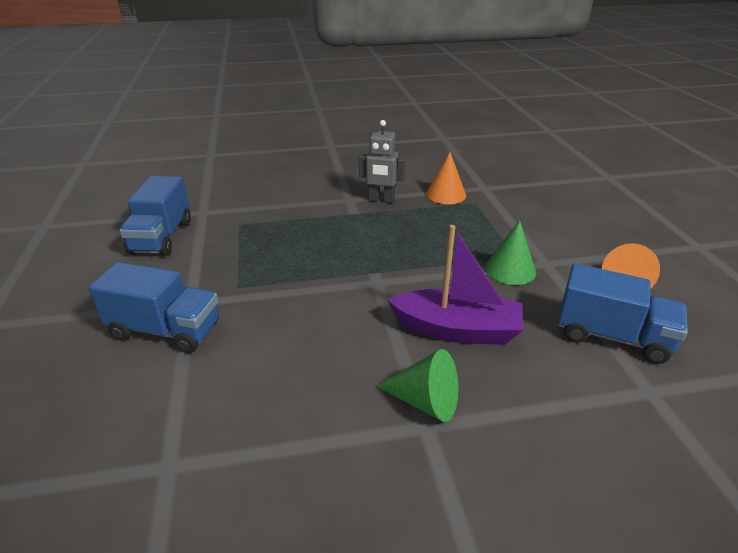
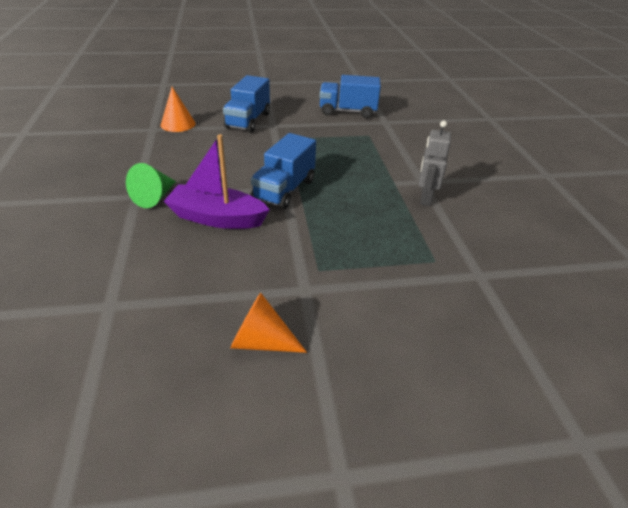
camera: 90 degrees right, 5 degrees up
(446, 194) = (450, 241): orange cone -> orange cone (178, 124)
(456, 330) = (217, 218): purple boat -> purple boat turned 90 degrees clockwise
(510, 270) = (294, 261): green cone -> none
(612, 336) = (179, 303): blue truck -> blue truck (284, 190)

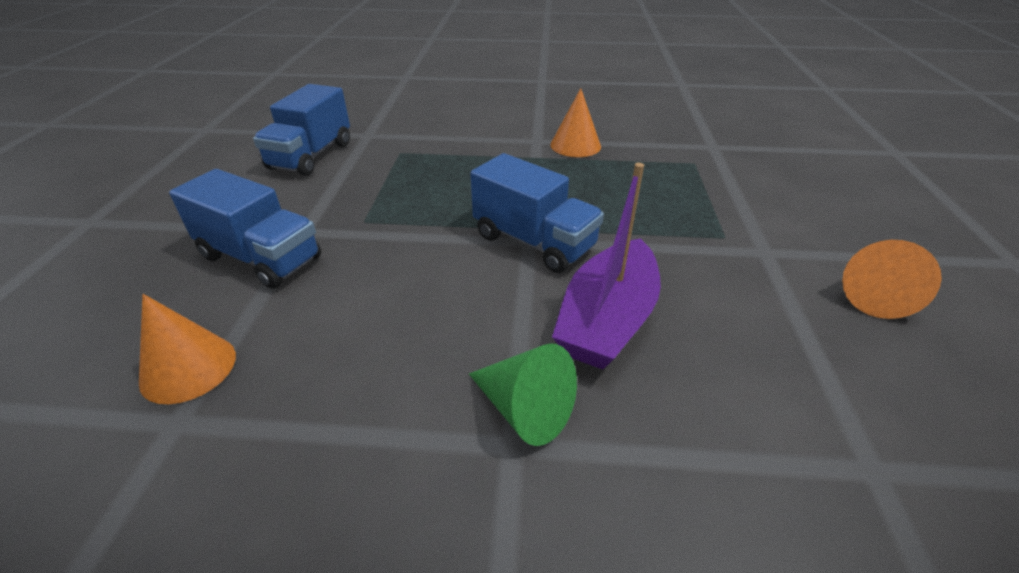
camera: 75 degrees left, 0 degrees up
(425, 198) = (575, 145): grey robot -> orange cone

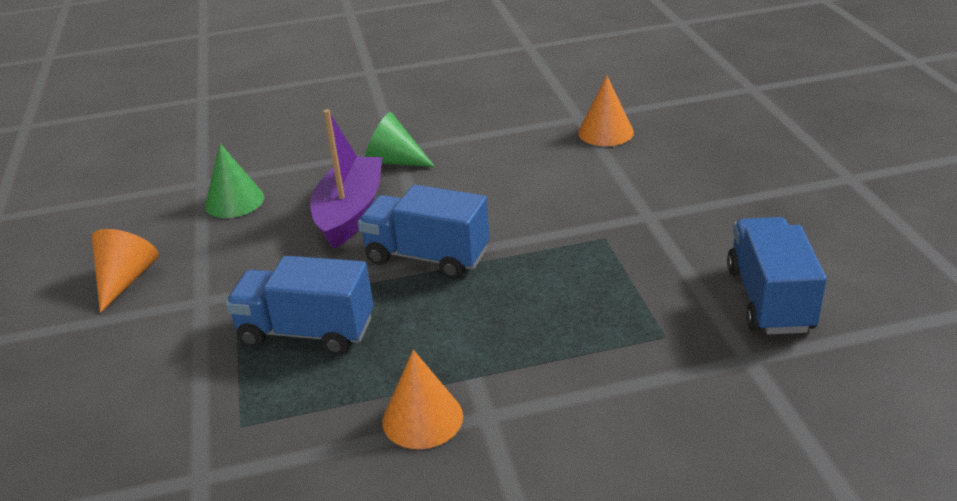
camera: 165 degrees right, 5 degrees down
(261, 258) = (652, 189): blue truck -> blue truck (306, 332)
(785, 394) = (234, 201): none -> green cone

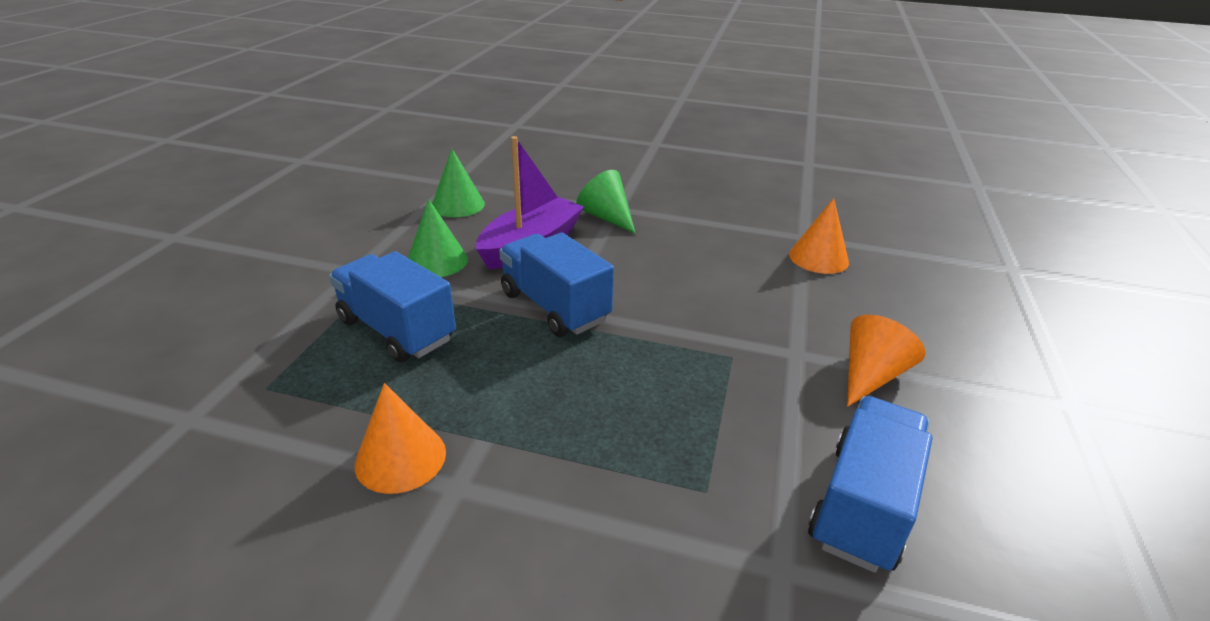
camera: 25 degrees right, 0 degrees up
(125, 280) = (325, 234): orange cone -> orange cone (870, 375)
(275, 260) = (437, 261): none -> green cone

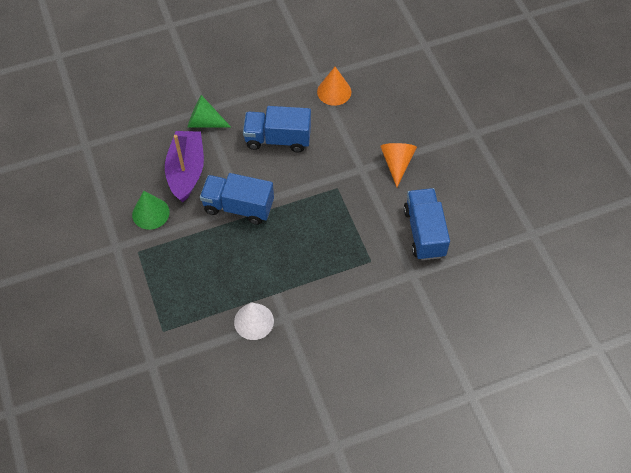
camera: 35 degrees left, 25 degrees up
(396, 330) = (182, 267): blue truck -> blue truck (278, 139)
(400, 458) = (254, 321): orange cone -> white cone
(458, 205) = (112, 162): green cone -> none

